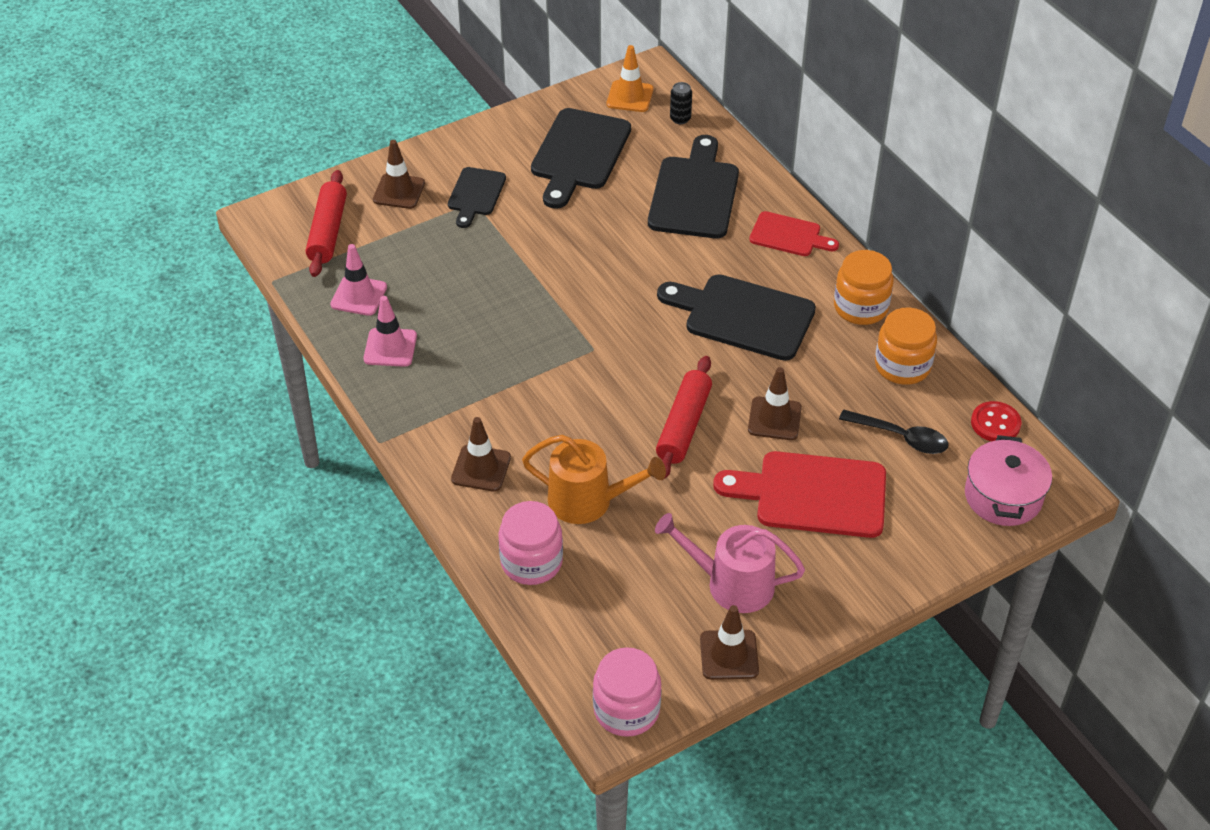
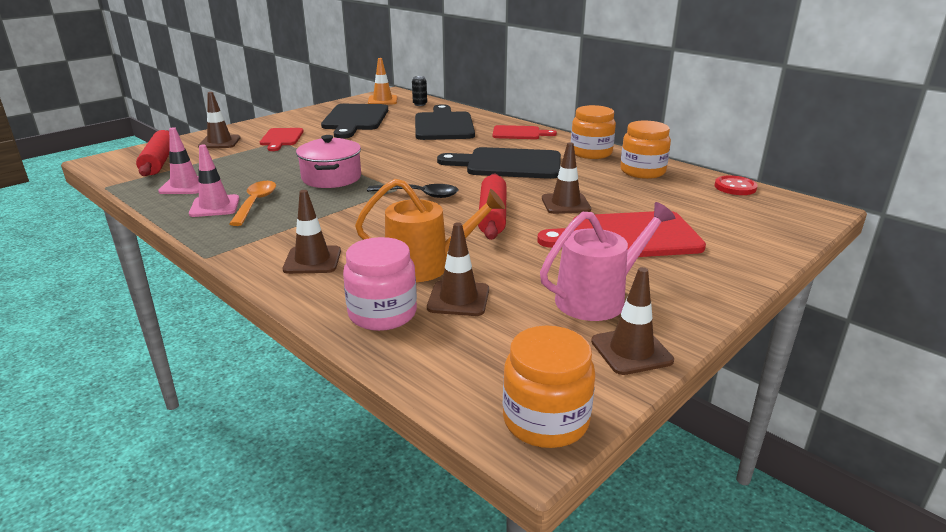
camera: 15 degrees left, 20 degrees down
(433, 349) = (255, 203): none -> orange spoon
(475, 194) = (281, 138): black cutting board -> red cutting board
(604, 556) = (458, 299): none -> brown traffic cone
(626, 710) = (545, 420): pink jar -> orange jar
(732, 584) = (597, 299): pink watering can -> pink watering can turned 150 degrees clockwise
(901, 437) = (672, 201): black spoon -> black spoon (419, 195)
(1003, 496) = (780, 218): pink pot -> pink pot (331, 178)

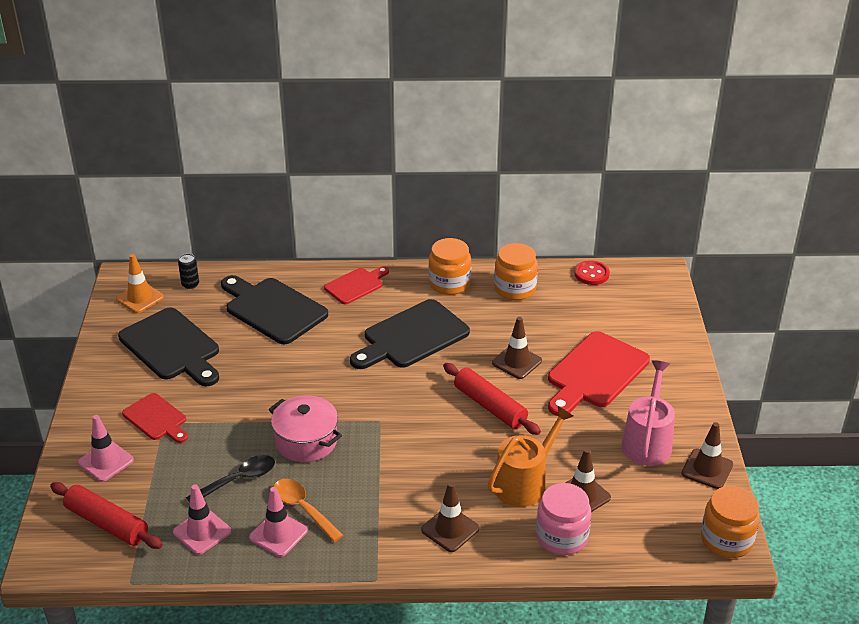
camera: 45 degrees left, 10 degrees up
(219, 142) = (106, 461): brown traffic cone -> pink traffic cone
(419, 195) = (407, 416): black spoon -> black spoon (238, 480)

